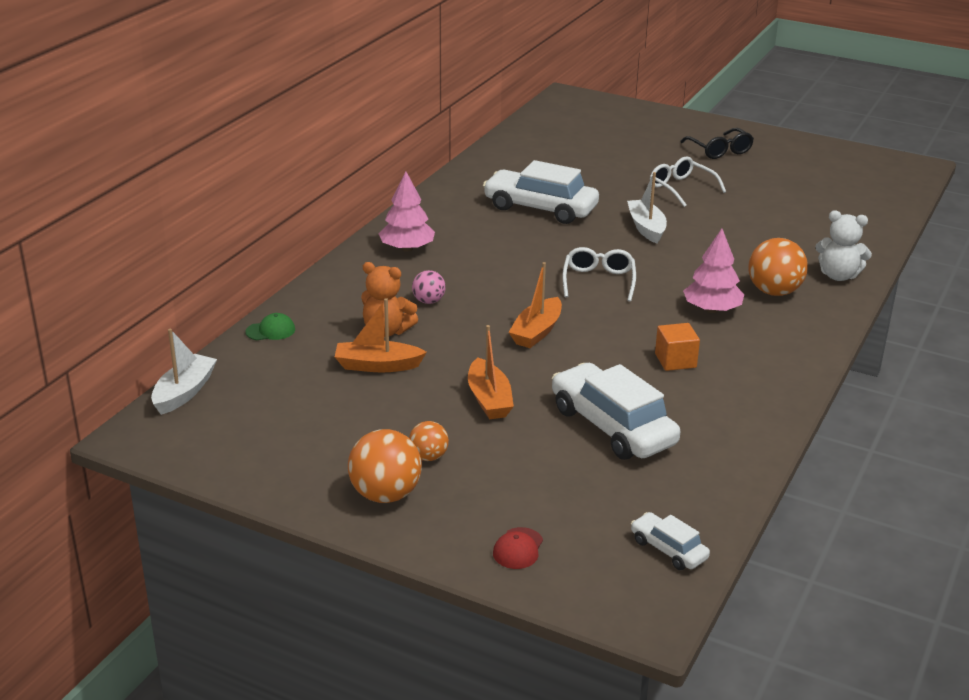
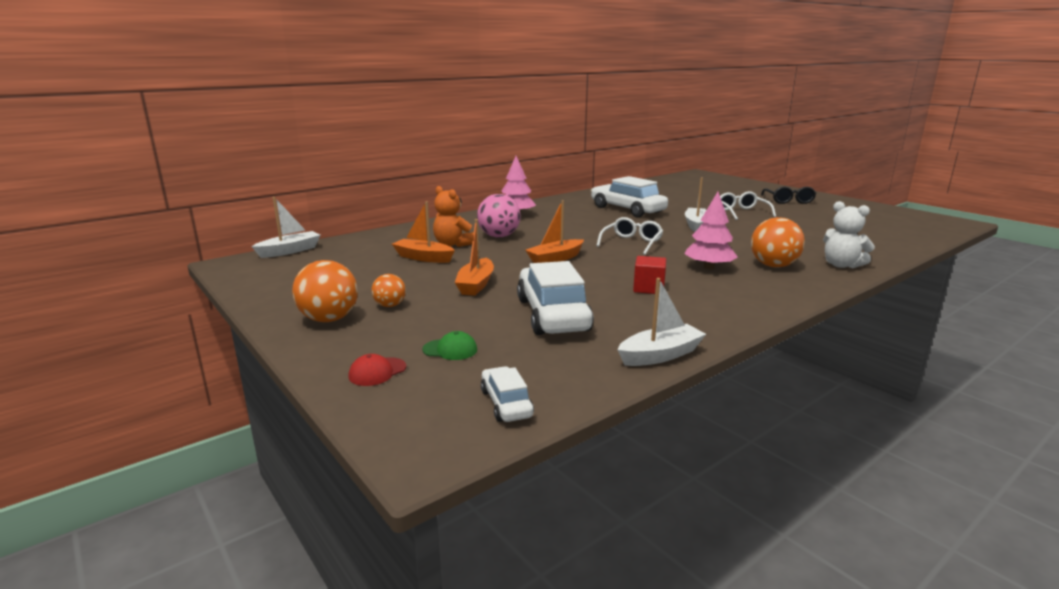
camera: 25 degrees right, 10 degrees down
(270, 331) = (382, 235): green cap -> green cap (450, 350)
(428, 301) = (499, 236): pink ball -> pink ball, size x1.76
(675, 360) = (648, 288): orange cube -> red cube
(752, 455) = (660, 355): none -> white boat

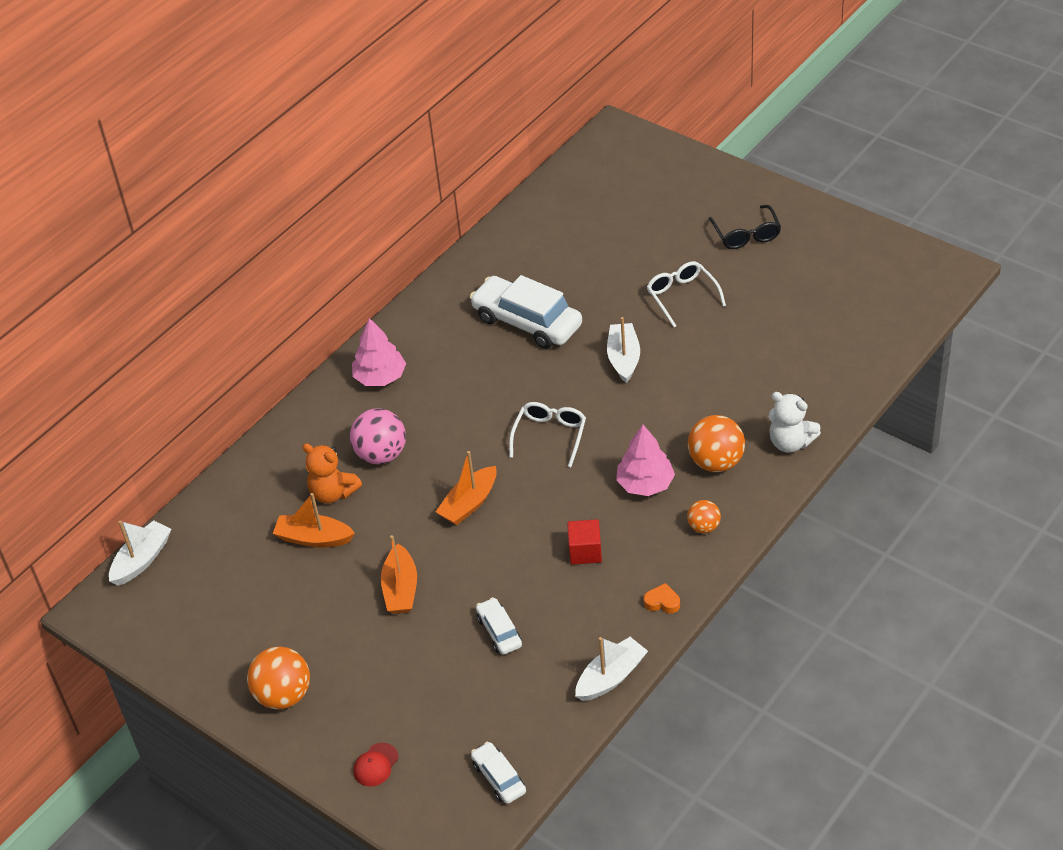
camera: 10 degrees left, 25 degrees up
(390, 305) = (330, 655): orange ball -> orange ball (704, 527)
(450, 350) = (424, 716): green cap -> none
(552, 315) = (499, 631): white car -> white car, size x0.50
(721, 320) = (662, 602): none -> orange heart

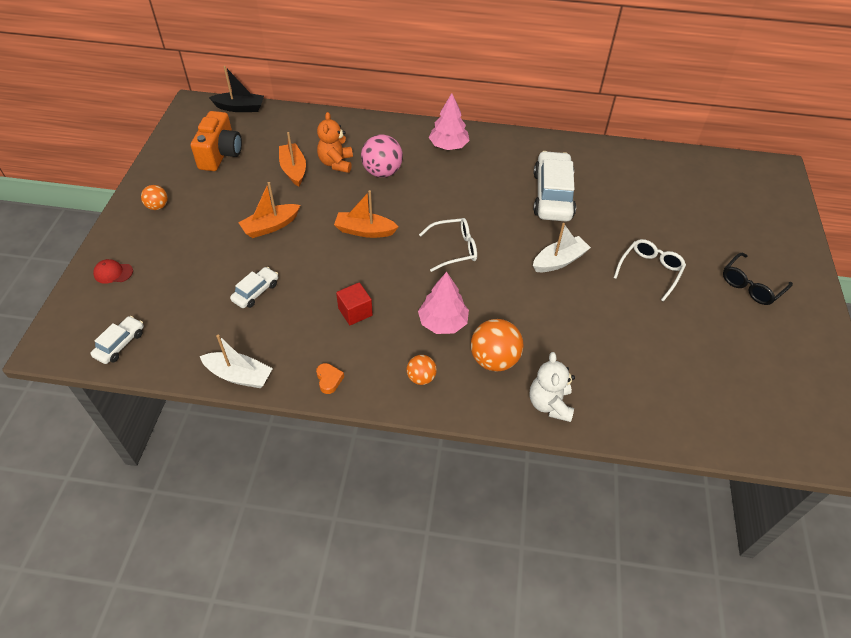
camera: 55 degrees right, 5 degrees up
(142, 560) = (240, 108): white boat -> black boat
(227, 605) = (220, 154): none -> orange camera
(283, 695) = (158, 206): orange ball -> orange ball, size x0.57

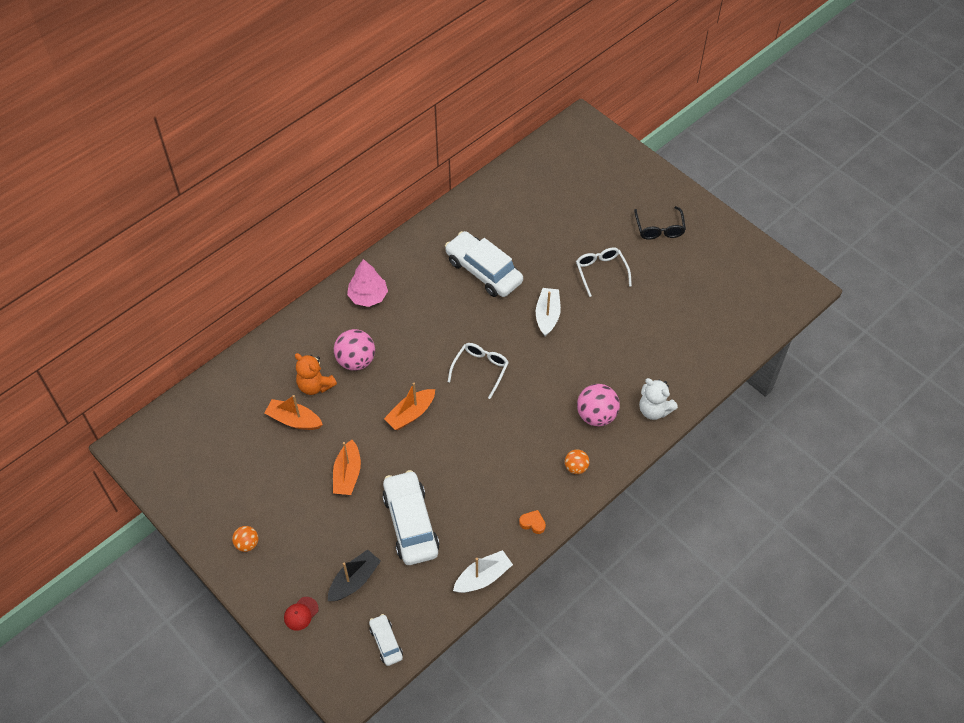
camera: 50 degrees left, 5 degrees up
(220, 154) = (222, 462): orange camera -> none
(240, 108) = (169, 413): black boat -> black boat (354, 580)
(256, 292) = (411, 523): white car -> white car, size x2.01
(355, 312) = (486, 470): red cube -> none
(443, 322) = (541, 423): pink tree -> none
(494, 359) = (596, 415): orange ball -> pink ball

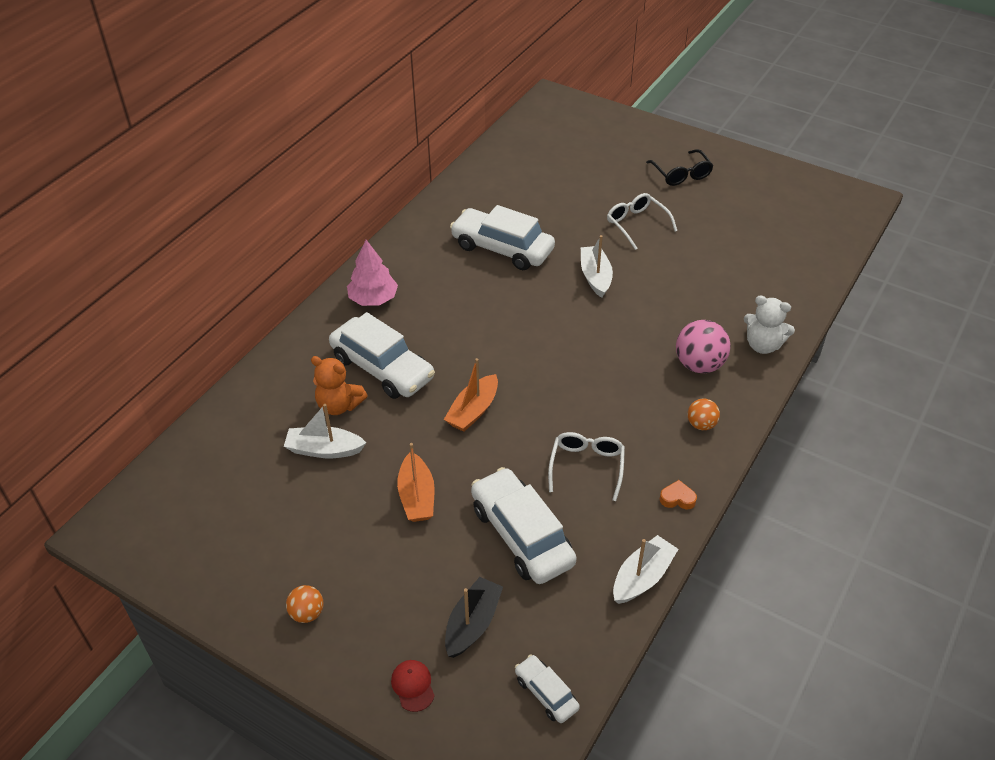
camera: 15 degrees left, 10 degrees down
(294, 420) = (324, 449): orange boat -> white boat
(301, 613) = (413, 686): red cap -> red cap turned 135 degrees clockwise
(356, 361) = (382, 368): pink ball -> white car
(480, 369) = (540, 346): white glasses -> white glasses (586, 466)

